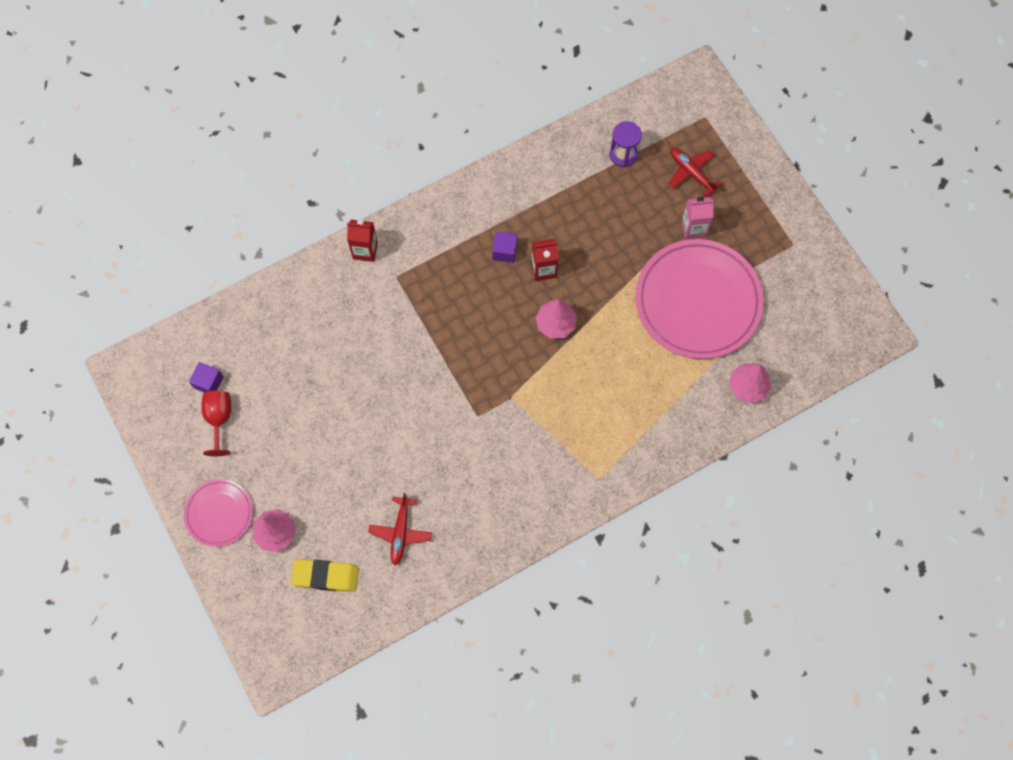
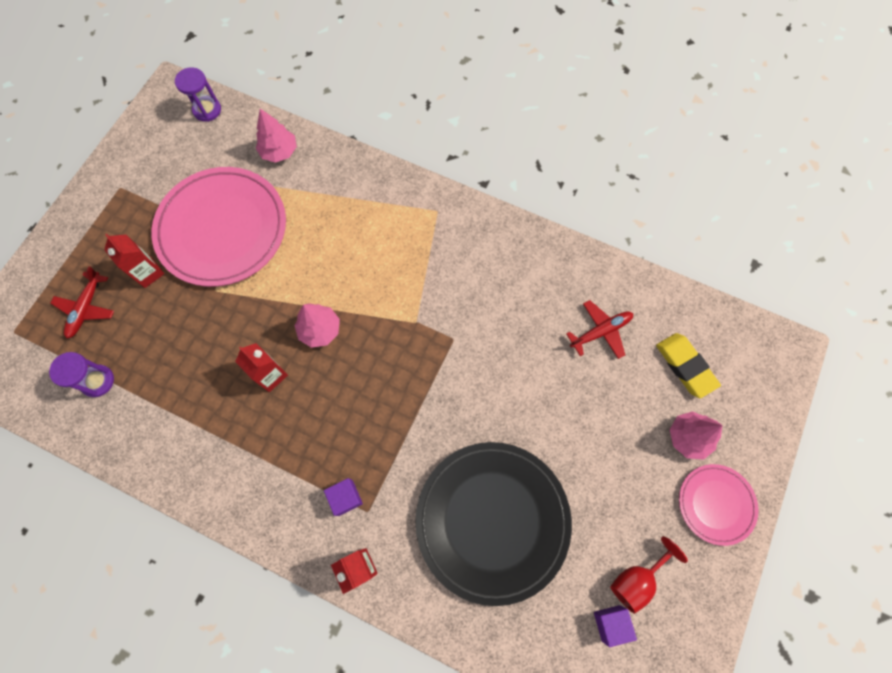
camera: 125 degrees left, 0 degrees up
(328, 353) = (492, 520): none -> black plate
(505, 251) = (273, 424): purple cube -> purple cube (345, 497)
(693, 228) = (148, 273): pink carton -> red carton
(834, 351) = (207, 110): none -> purple hourglass

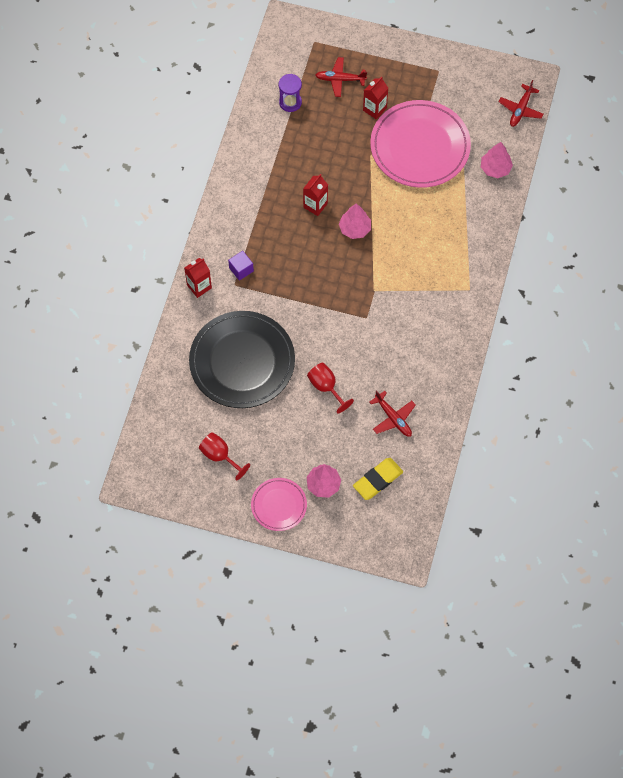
camera: 80 degrees right, 5 degrees down
(207, 110) = (520, 109): purple hourglass -> red plane
(547, 409) = (326, 387): none -> red goblet
(610, 623) = (190, 442): purple cube -> none

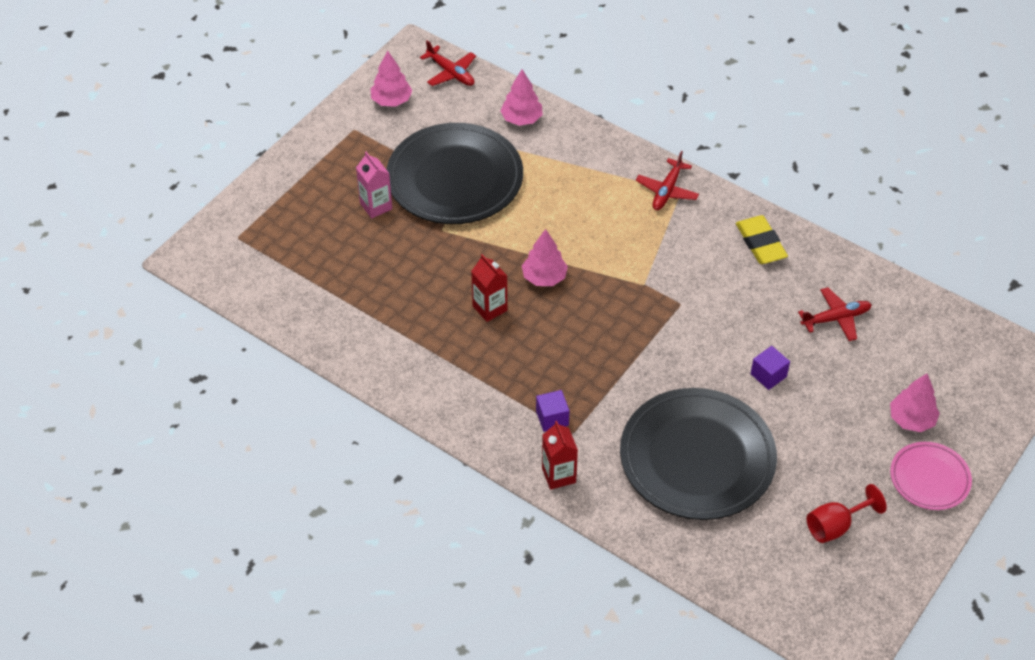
camera: 70 degrees left, 15 degrees down
(290, 102) = (317, 289): purple hourglass -> none
(326, 387) = (768, 375): red goblet -> purple cube
(340, 79) = (311, 227): red plane -> red plane (667, 190)
(374, 109) = (376, 206): red carton -> pink carton
(378, 480) = (920, 360): yellow eraser -> yellow eraser (760, 243)
(420, 147) = (455, 179): pink plate -> black plate
(476, 83) = (391, 101): none -> pink tree

